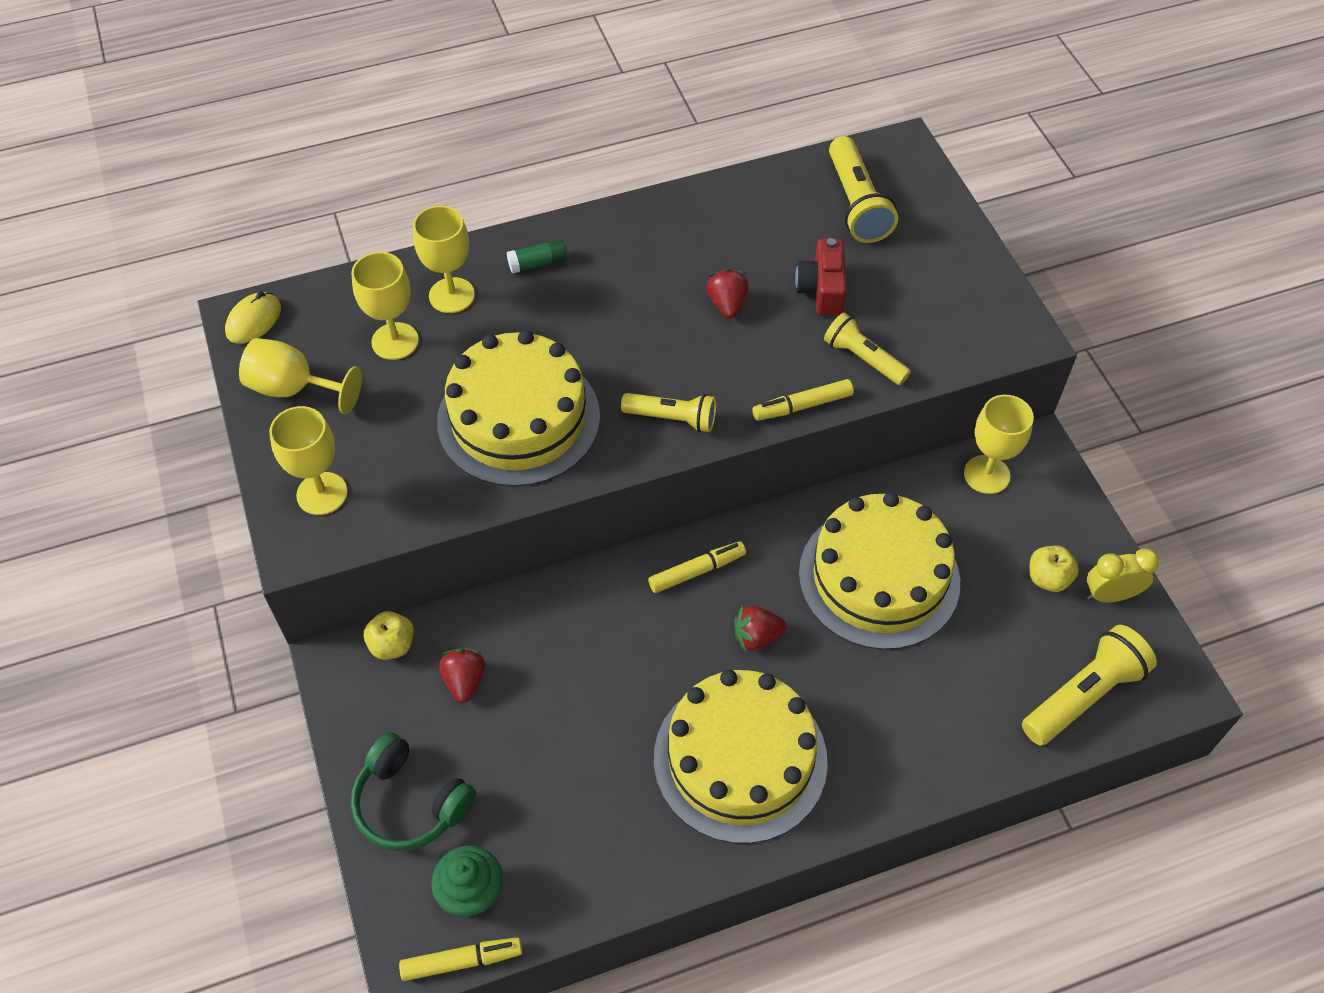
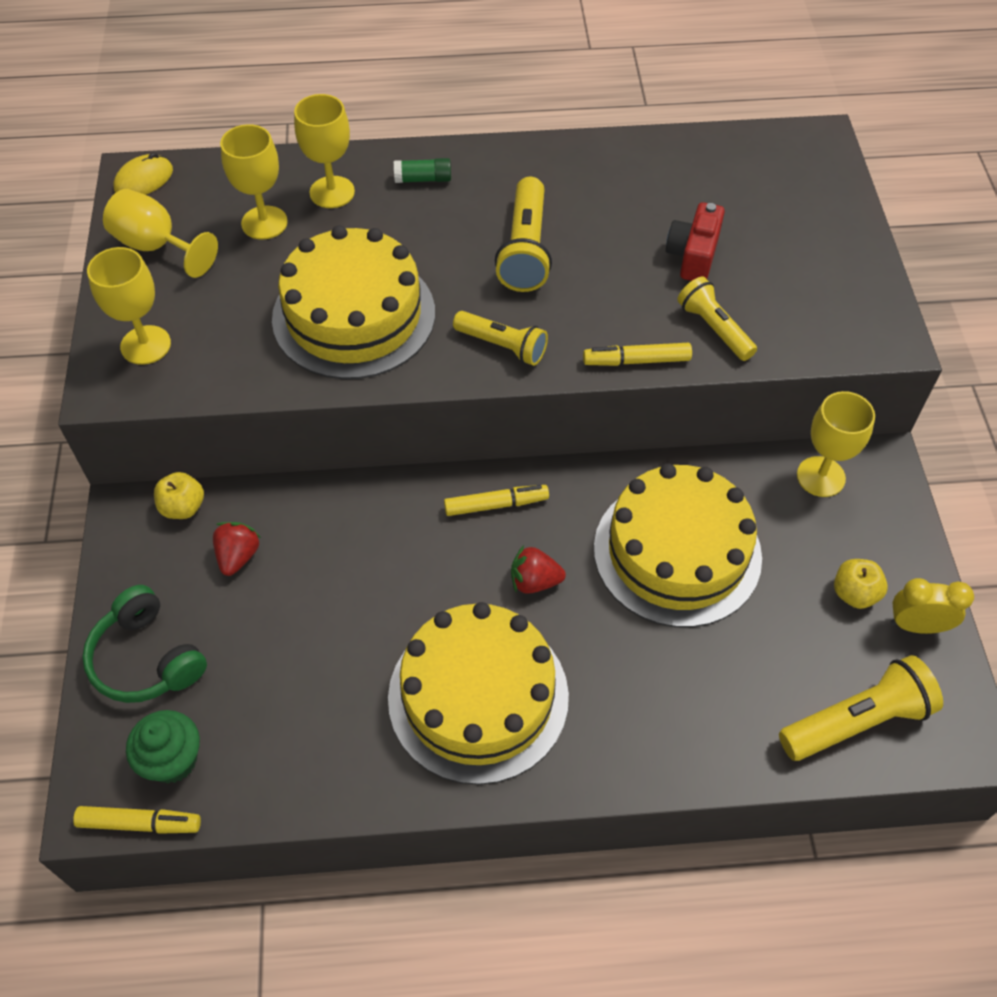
camera: 15 degrees right, 0 degrees up
(727, 304) = (593, 251): red strawberry -> none
(856, 204) = (755, 182): yellow flashlight -> yellow flashlight (525, 249)

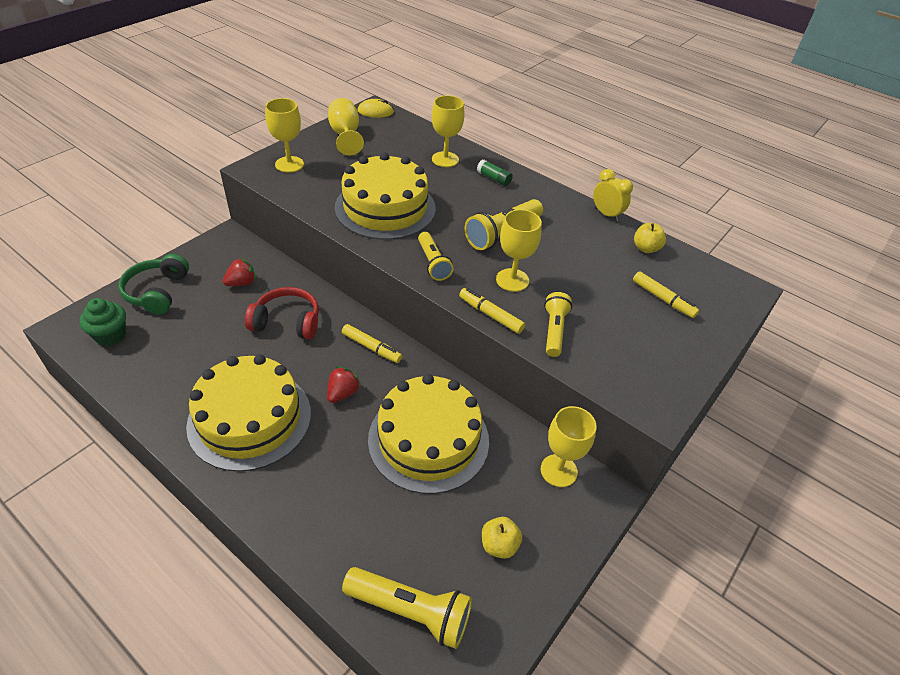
camera: 40 degrees right, 10 degrees down
(140, 823) = (67, 348): yellow marker -> yellow marker (663, 299)
(183, 507) = (249, 250): yellow apple -> yellow apple (645, 248)
(264, 223) = (400, 153): yellow goblet -> yellow goblet (512, 280)
(363, 556) = (287, 322): none -> red headphones
(534, 581) = (343, 393): red strawberry -> red strawberry turned 75 degrees clockwise
(693, 256) = (589, 292): red camera -> none
(916, 625) = (515, 596): yellow clock -> yellow clock (606, 214)

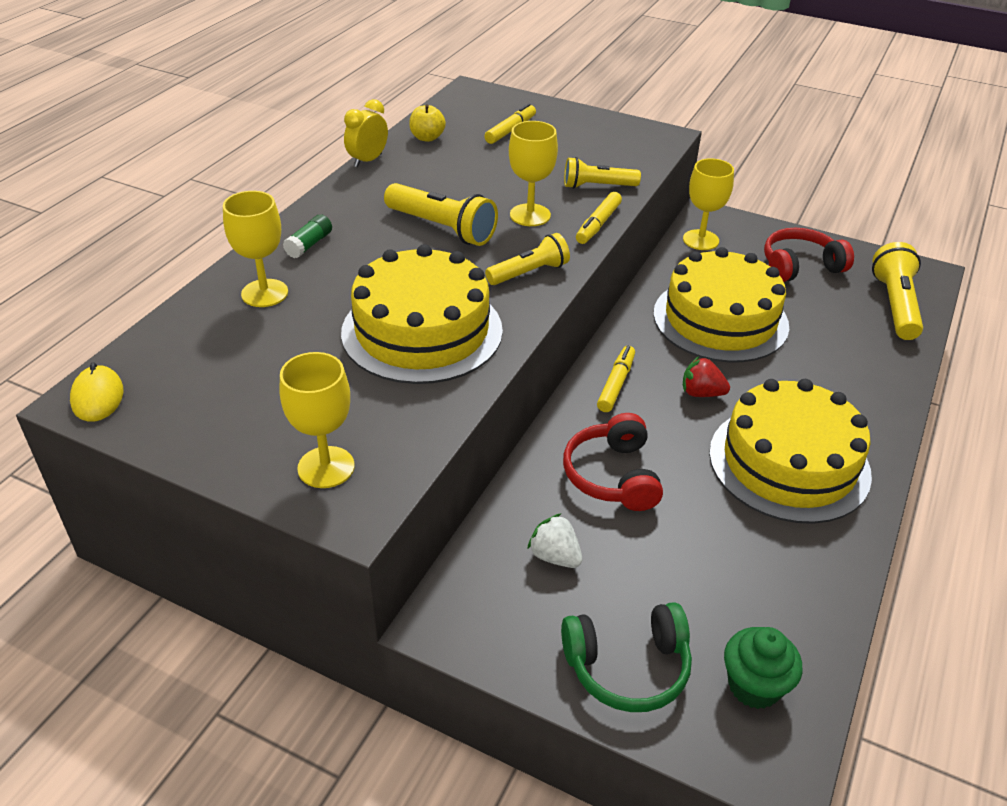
camera: 100 degrees left, 5 degrees down
(242, 283) = (555, 556): red strawberry -> white strawberry
(345, 135) = (201, 418): yellow goblet -> none
(499, 545) = (800, 266): yellow apple -> red headphones

